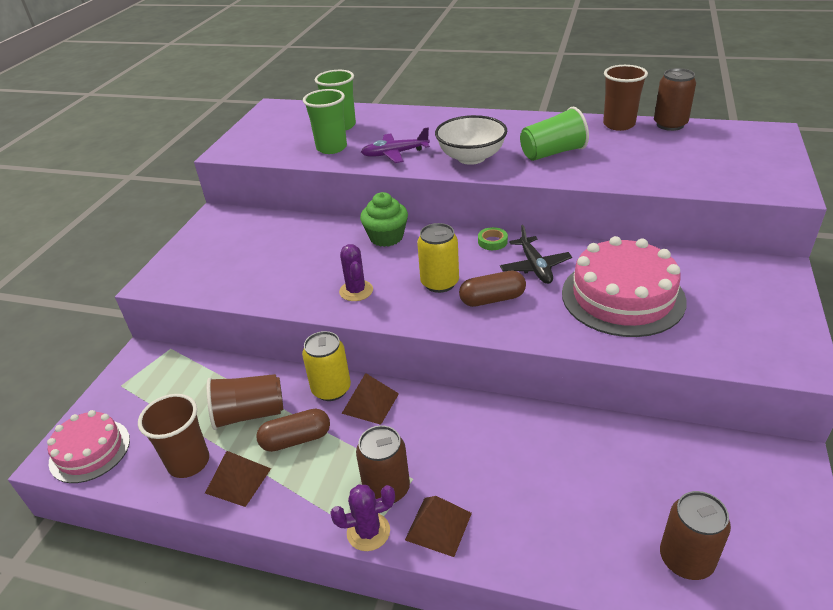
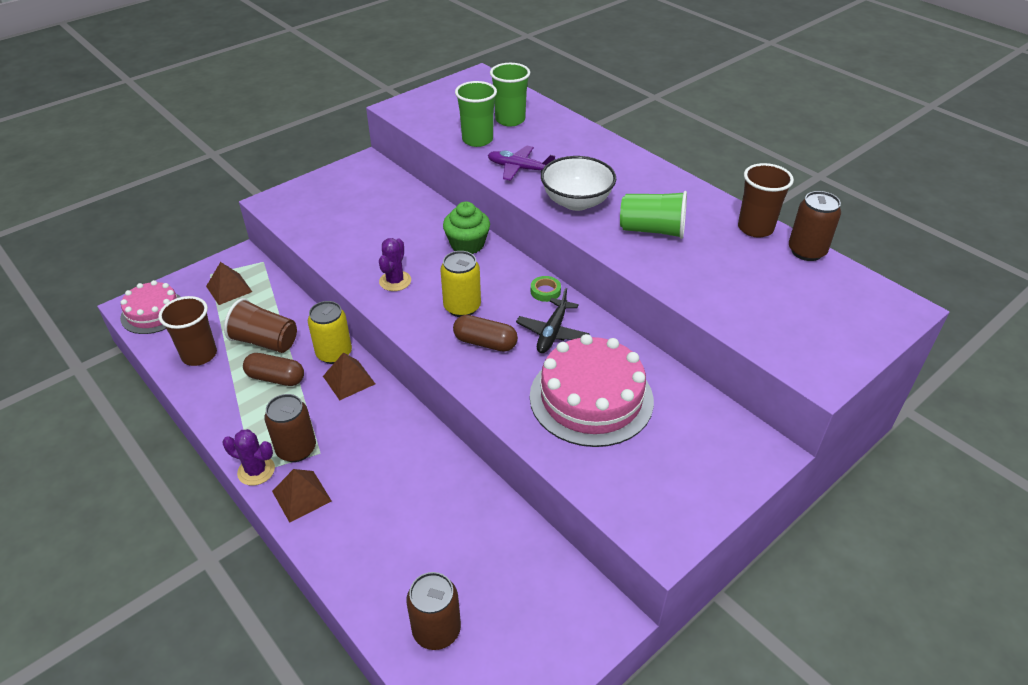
camera: 30 degrees right, 5 degrees up
(238, 480) = (215, 386): brown pyramid -> brown pyramid (229, 289)

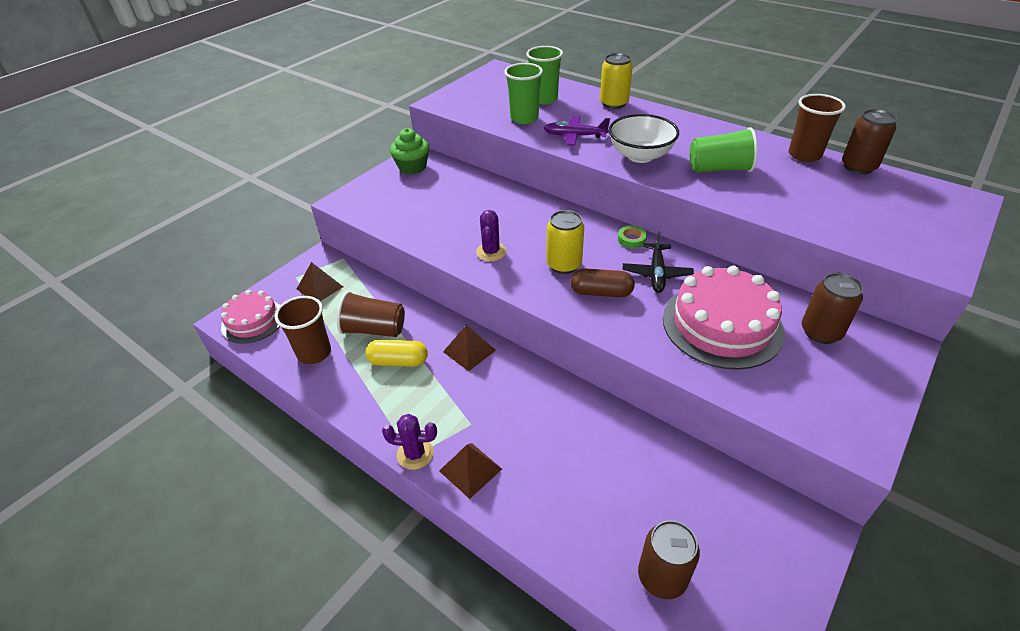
camera: 10 degrees left, 0 degrees up
(276, 378) = (398, 361): brown capsule -> yellow capsule
(296, 449) = (446, 425): brown can -> brown can (821, 332)
(334, 353) = (445, 329): yellow can -> yellow can (613, 103)
(467, 244) = (541, 211): green cupcake -> green cupcake (412, 167)

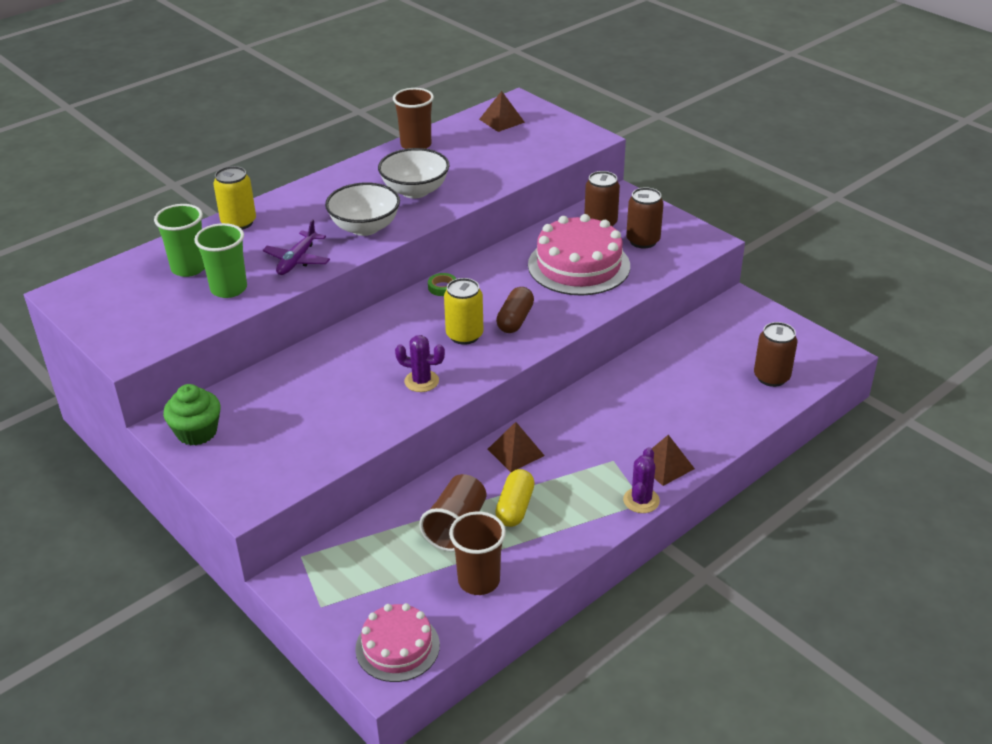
camera: 80 degrees left, 5 degrees down
(320, 287) = (355, 579): brown pyramid -> brown pyramid (501, 120)
(656, 273) = (500, 283): black plane -> none
(719, 169) = (415, 191): green cup -> white bowl
(858, 167) = (449, 127): brown can -> brown can (643, 241)

